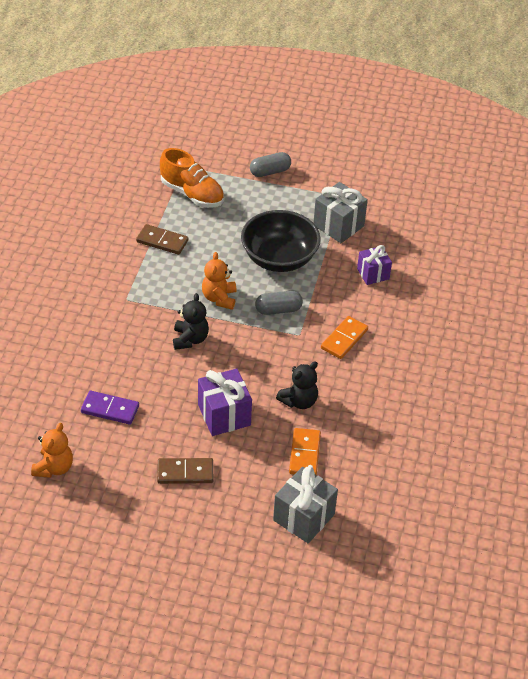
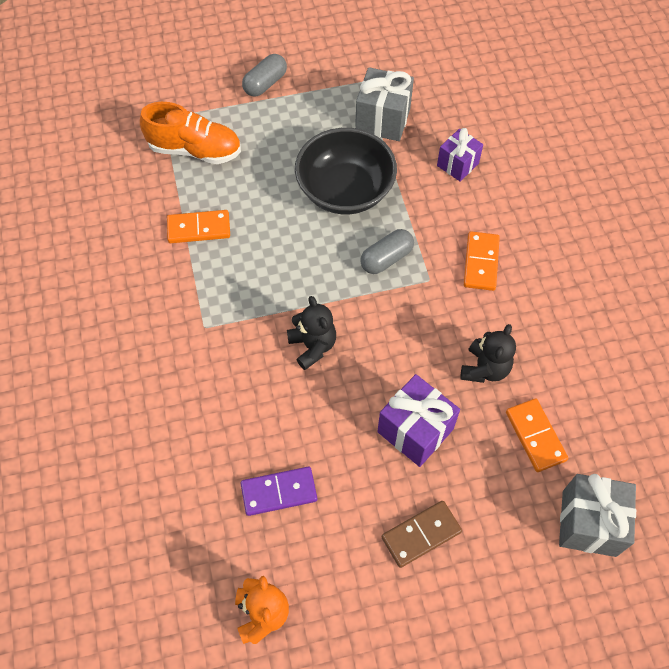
camera: 25 degrees left, 15 degrees up
(162, 241) = (199, 228): brown domino -> orange domino
(219, 298) = (311, 274): orange teddy bear -> none

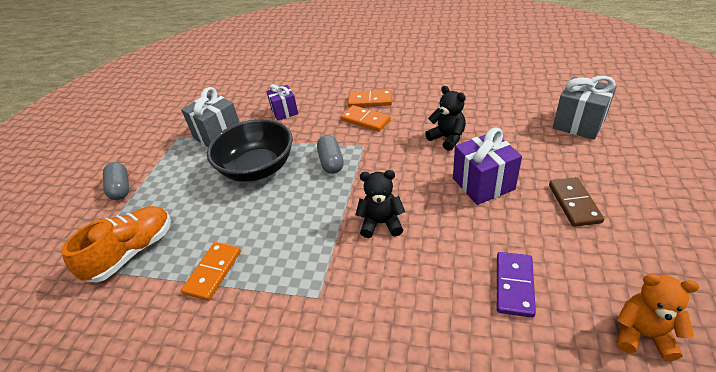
camera: 60 degrees left, 20 degrees down
(535, 436) = (508, 130): orange domino -> orange domino (370, 100)

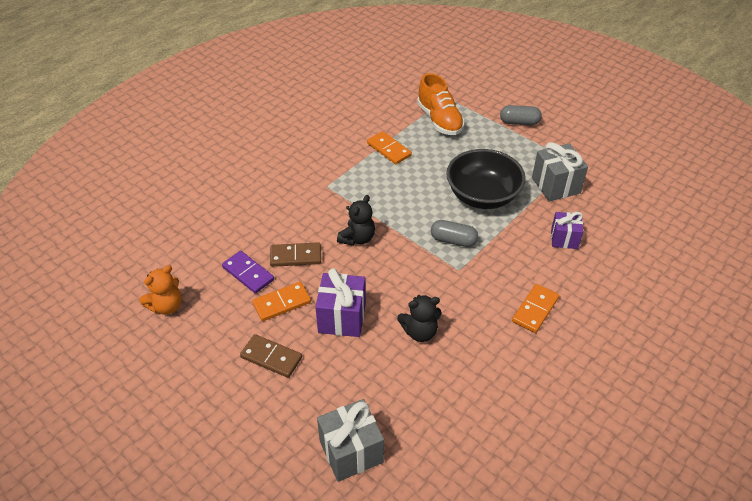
camera: 115 degrees right, 5 degrees up
(365, 120) = (500, 289): orange domino -> orange domino (282, 303)
(450, 258) = (295, 256): none -> brown domino

